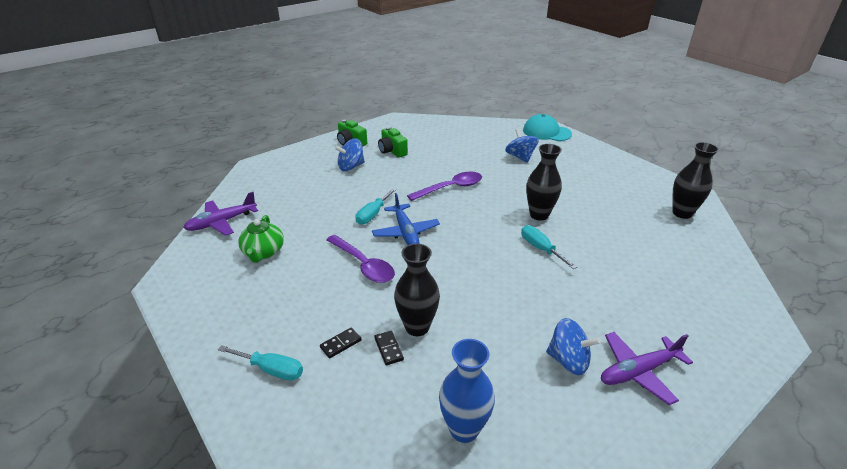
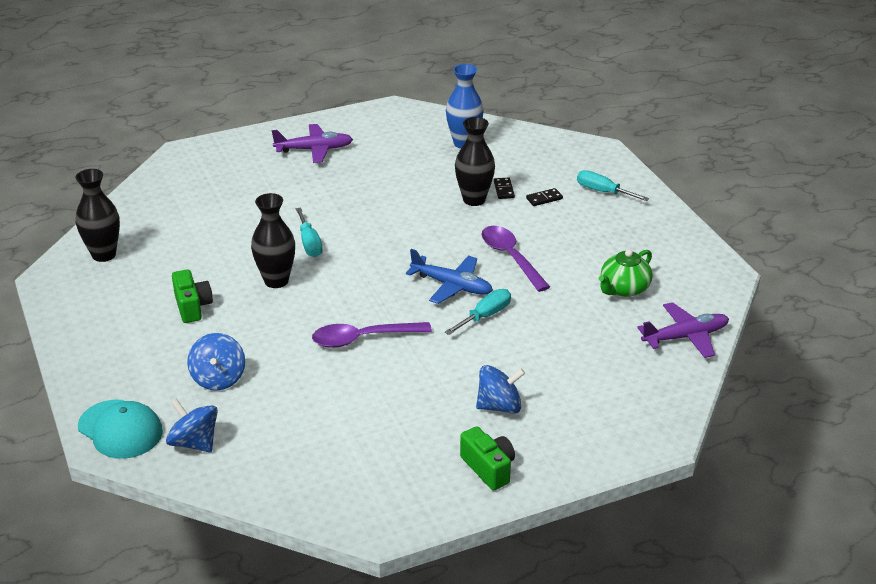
camera: 165 degrees left, 0 degrees up
(263, 252) = (624, 289): green teapot -> green teapot turned 150 degrees counterclockwise
(392, 151) = (421, 431): green camera -> green camera (192, 306)
(405, 232) = (452, 286): blue plane -> blue plane turned 120 degrees clockwise
(568, 360) = (361, 162): blue spinning top -> blue spinning top (194, 443)

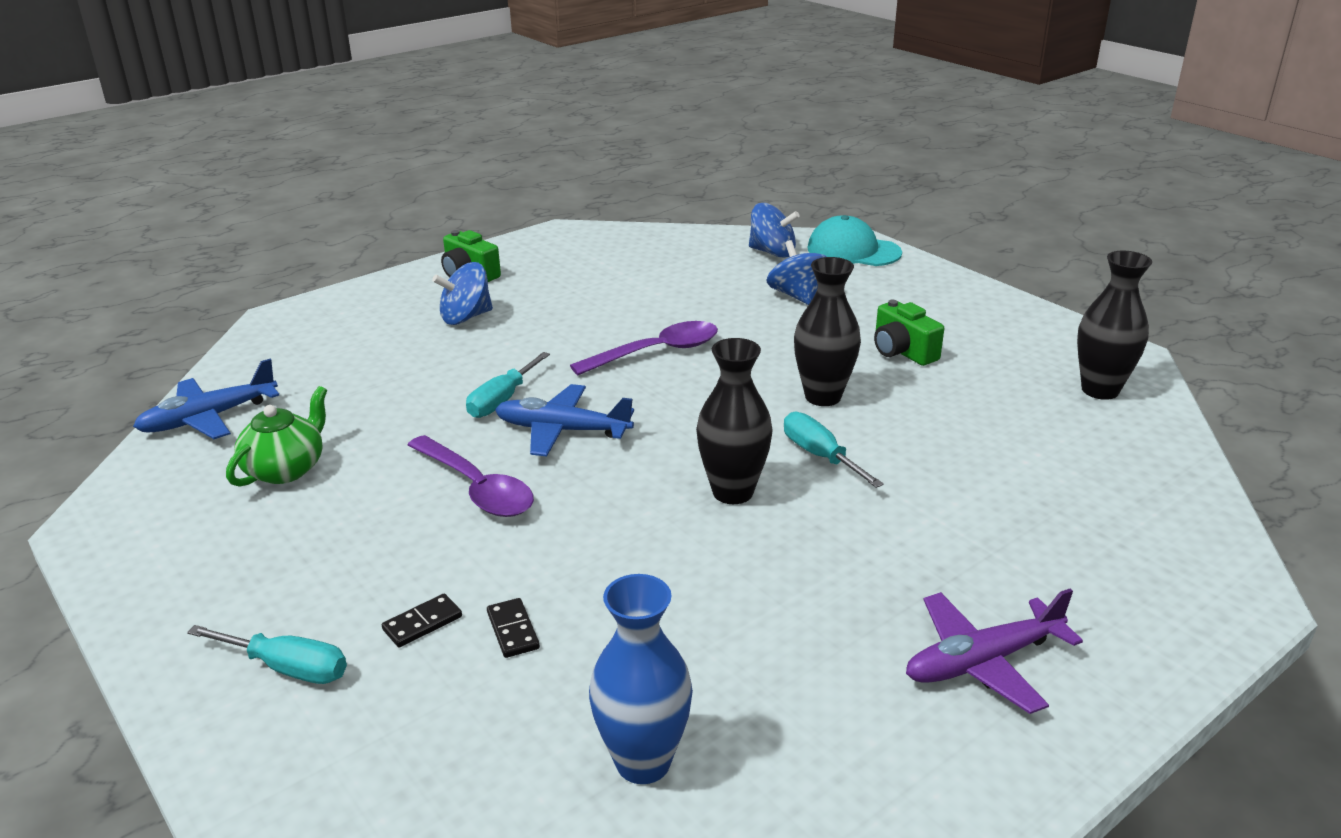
camera: 165 degrees right, 5 degrees down
(474, 200) = (570, 593): black vase -> black vase (732, 492)
(685, 337) = (208, 418): purple plane -> blue plane

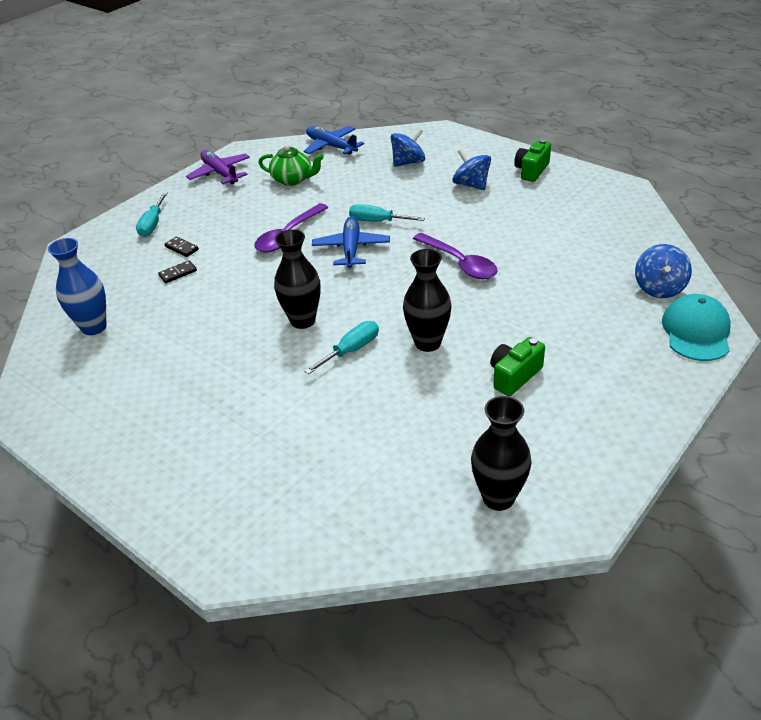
camera: 80 degrees right, 10 degrees up
(797, 296) = (583, 311): blue spinning top -> blue spinning top (408, 162)
(982, 662) = (158, 433): purple plane -> purple plane (220, 173)

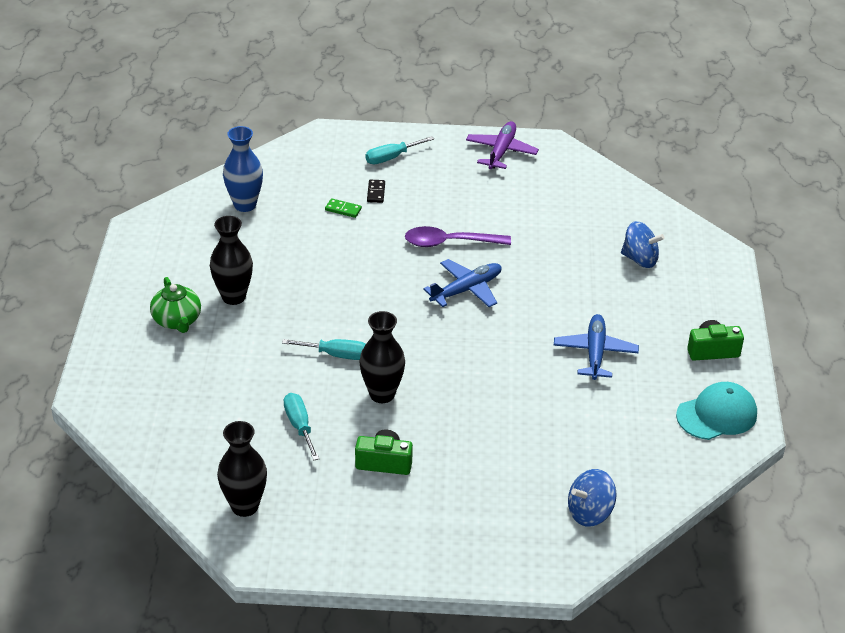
camera: 50 degrees right, 0 degrees up
(178, 273) = (343, 209): black domino -> green domino
(293, 179) = (535, 200): green teapot -> green teapot (177, 320)
(303, 320) = (347, 310): black vase -> black vase (233, 297)
(331, 146) = (616, 195): blue plane -> blue plane (595, 353)
(377, 221) = (522, 286): turquoise screwdriver -> turquoise screwdriver (300, 426)
(460, 263) = (507, 366): purple spoon -> none
(471, 185) = (643, 319): blue spinning top -> none
(696, 331) = (543, 558): turquoise cap -> turquoise cap (717, 415)

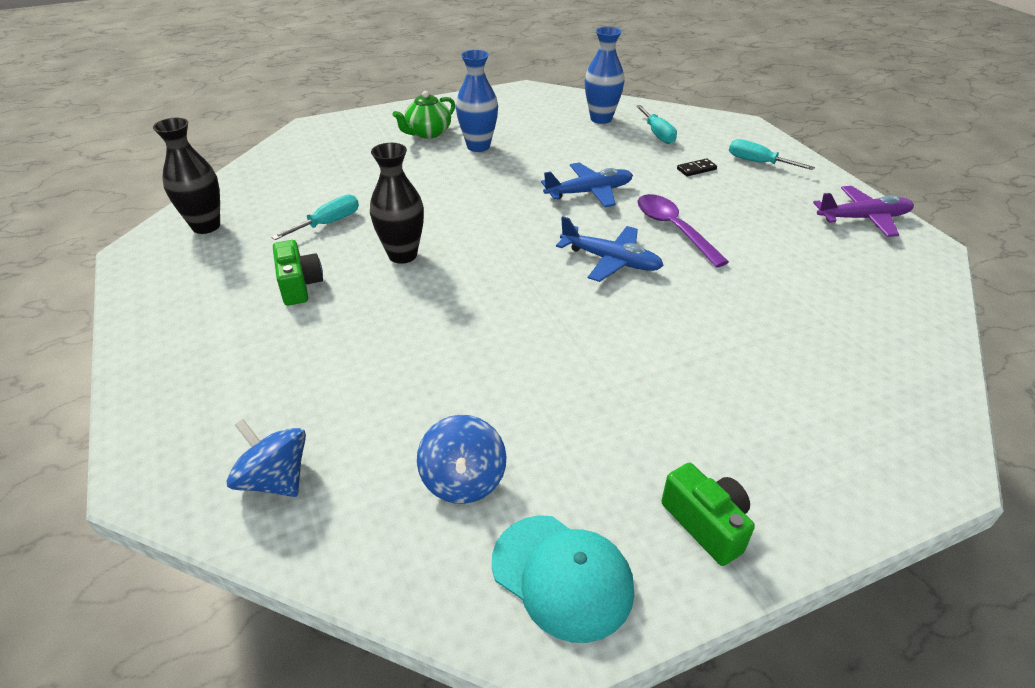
camera: 65 degrees right, 0 degrees up
(233, 297) = (478, 146): black vase -> blue vase
(336, 355) = (442, 214): turquoise screwdriver -> turquoise screwdriver (657, 134)
(343, 209) = (651, 161): green domino -> none
(595, 353) = (592, 393): blue plane -> blue plane (589, 192)
(640, 259) = (818, 382): blue spinning top -> blue spinning top (463, 480)

